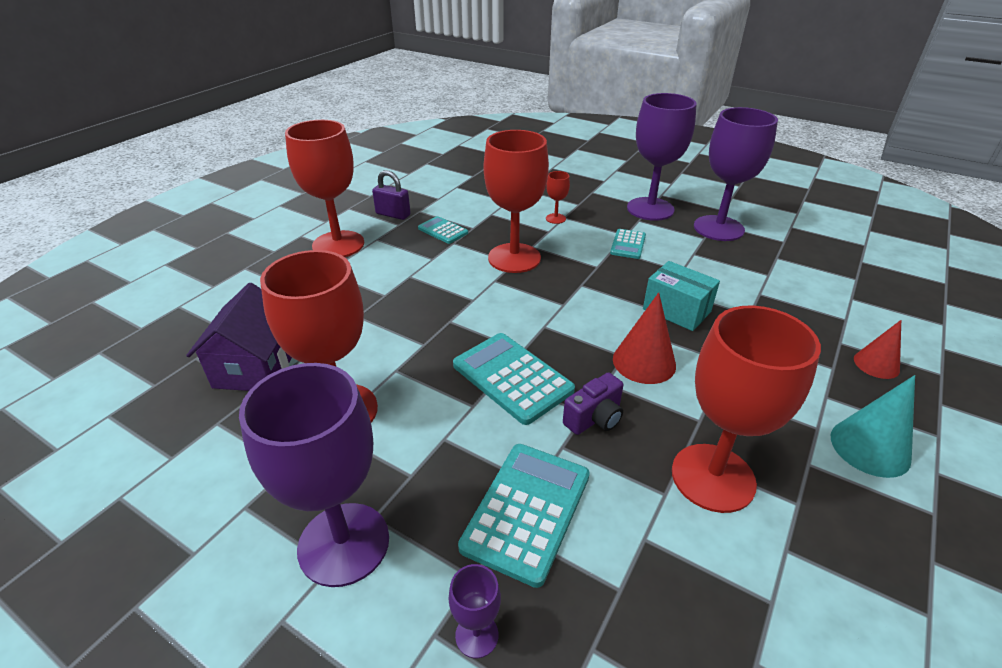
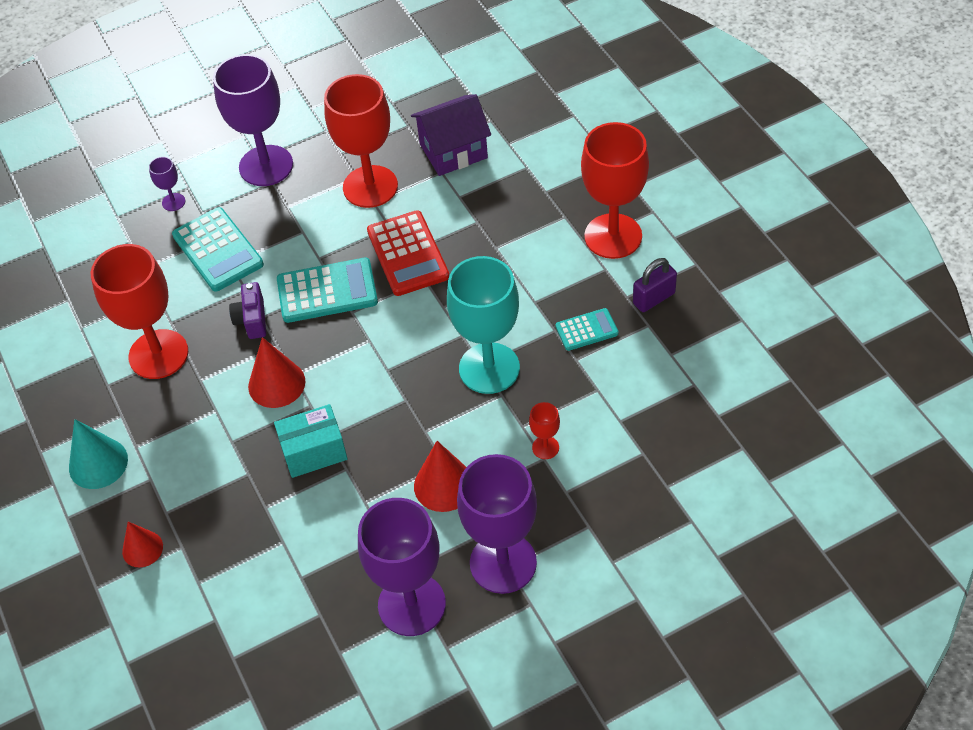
camera: 125 degrees right, 15 degrees up
(256, 367) = (453, 151): purple house -> purple house turned 60 degrees counterclockwise
(425, 343) = (408, 254): none -> red calculator
(514, 258) = (489, 368): red goblet -> turquoise goblet
(628, 244) = (444, 485): turquoise calculator -> red cone

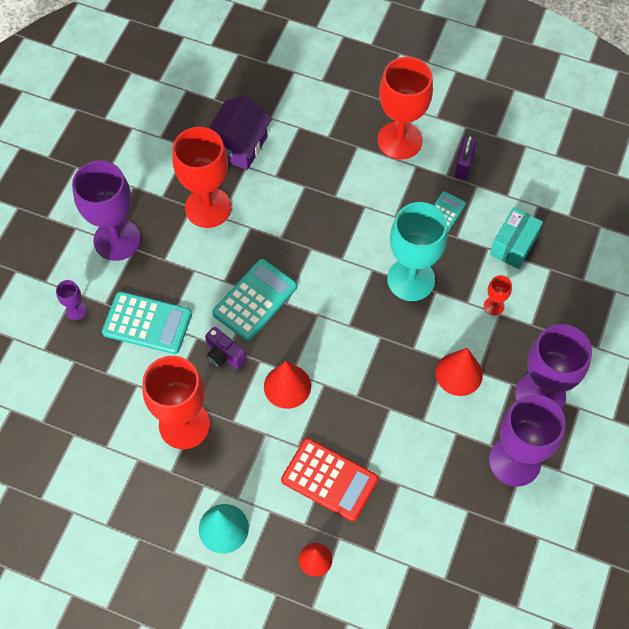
camera: 45 degrees left, 10 degrees up
(314, 451) = (358, 412): turquoise box -> turquoise box (513, 245)
(408, 254) = (282, 238): red calculator -> red calculator (329, 479)

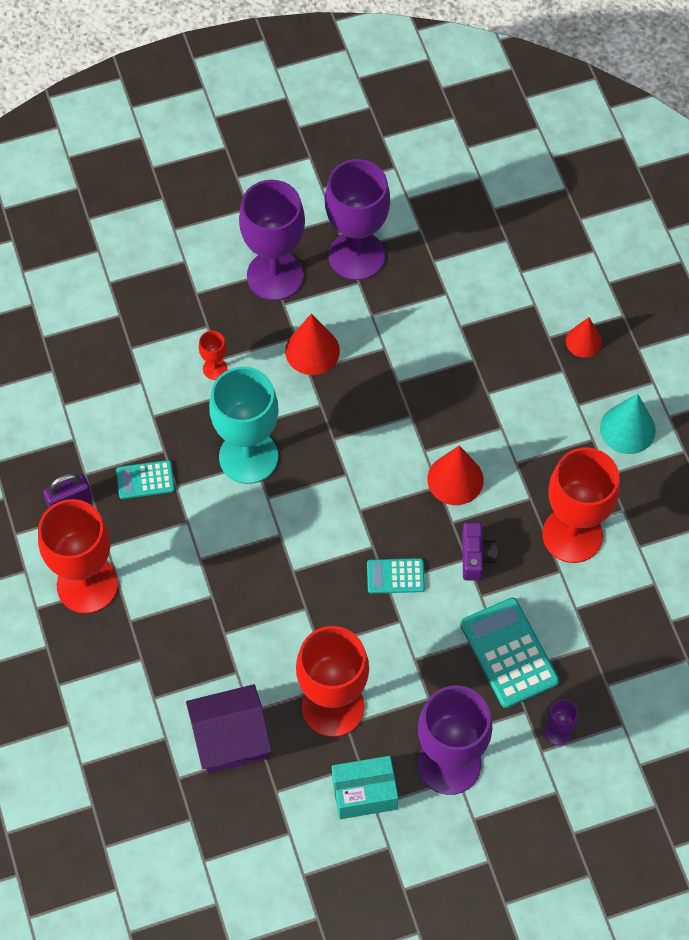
camera: 130 degrees left, 0 degrees up
(255, 300) = (395, 576): turquoise calculator -> turquoise calculator, size x0.57
(329, 479) = (507, 380): red calculator -> none
(513, 245) = (131, 395): turquoise box -> turquoise box (364, 793)

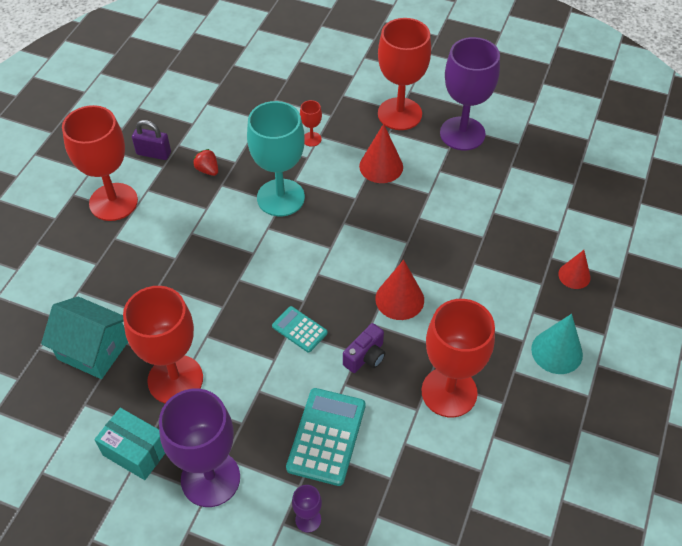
camera: 40 degrees right, 10 degrees down
(145, 480) = (207, 170): turquoise calculator -> red strawberry
(230, 739) = (93, 350): purple house -> turquoise house
(275, 275) = (399, 114): purple goblet -> red goblet

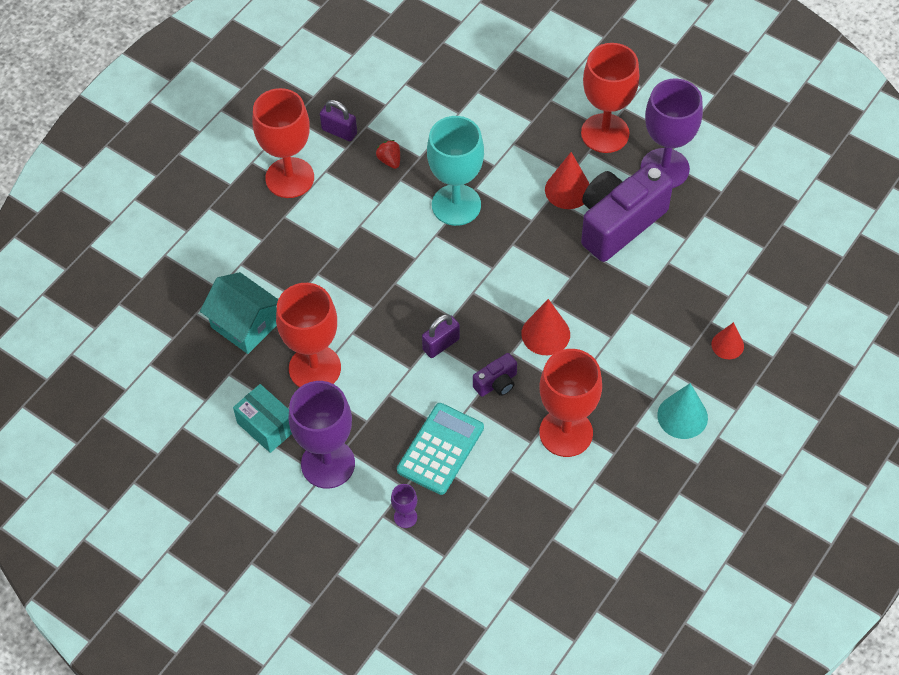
camera: 15 degrees right, 5 degrees up
(299, 329) = (441, 344): turquoise calculator -> purple padlock
(311, 139) = (504, 145): red goblet -> none
(437, 186) = (619, 223): none -> purple camera

